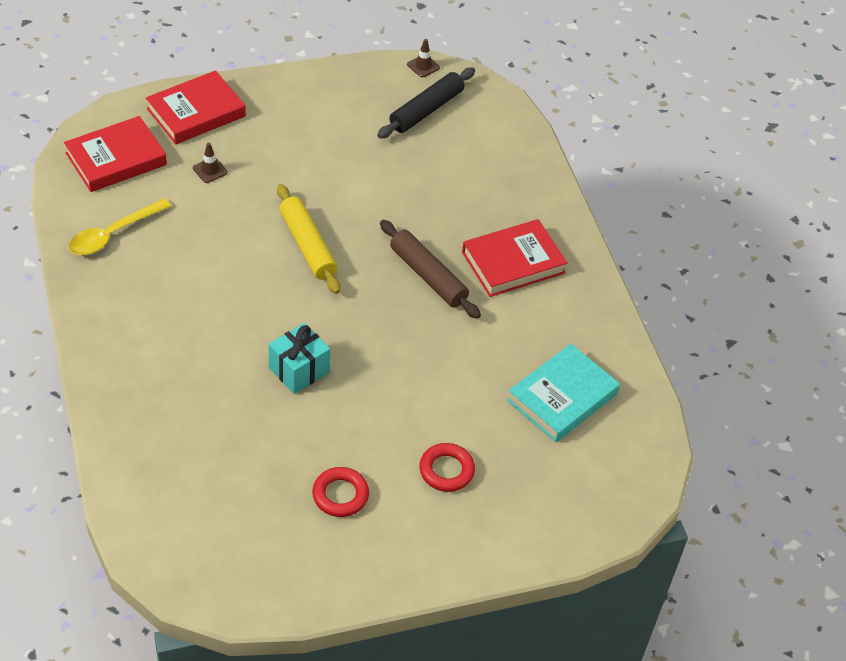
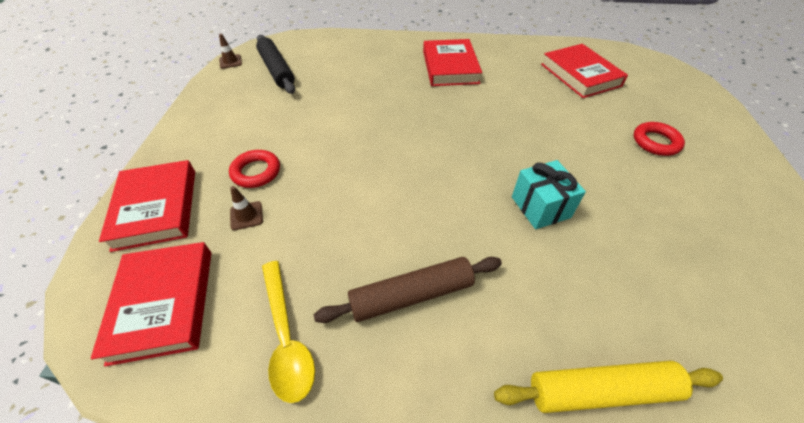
camera: 65 degrees left, 0 degrees up
(307, 245) = (386, 166): yellow rolling pin -> yellow rolling pin (601, 390)
(340, 495) = (695, 212): red ring -> red ring (256, 172)
(428, 276) = (449, 107): brown rolling pin -> brown rolling pin (411, 295)
(562, 397) = (580, 75): turquoise book -> red book

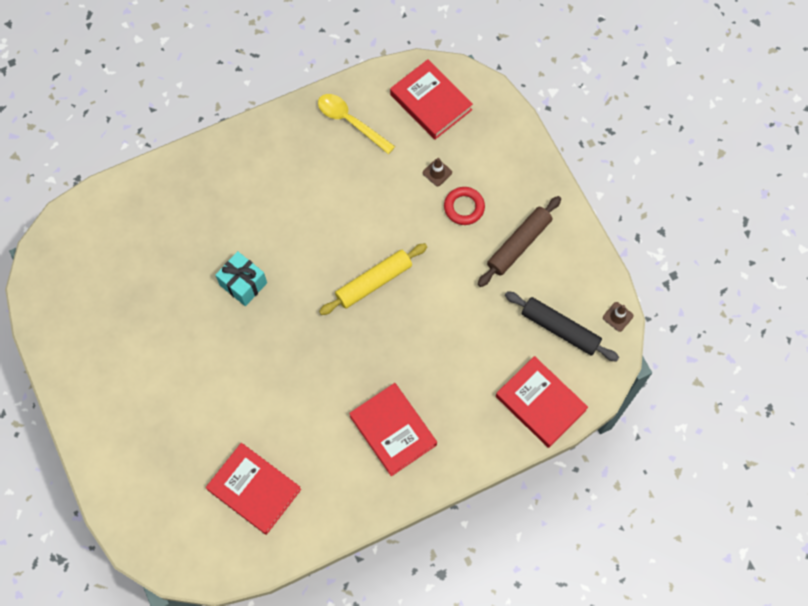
camera: 150 degrees right, 20 degrees up
(156, 208) = (501, 146): red book -> red book (540, 403)
(411, 295) = (298, 177): brown rolling pin -> brown rolling pin (518, 244)
(601, 390) = (179, 179): yellow rolling pin -> yellow rolling pin (374, 282)
(655, 142) = (167, 409): red ring -> none

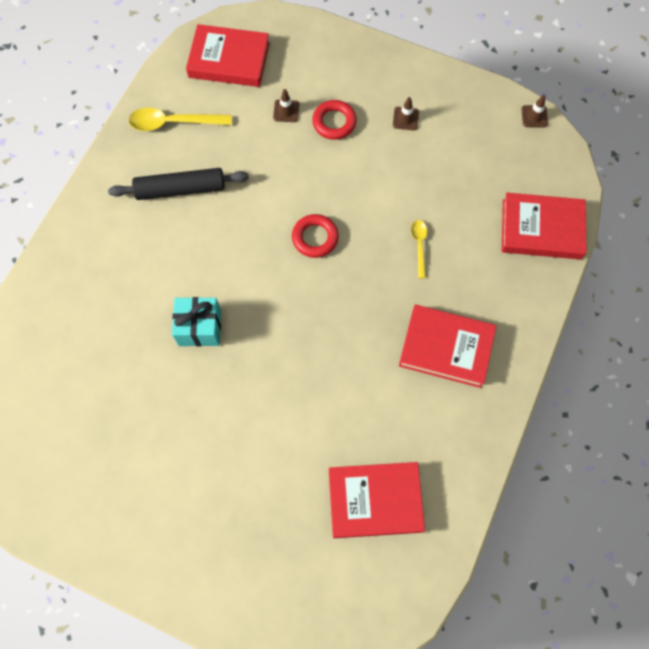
camera: 40 degrees left, 0 degrees up
(374, 282) = (315, 238): yellow rolling pin -> red ring
(441, 345) = (419, 246): none -> yellow spoon
(518, 244) = (405, 118): brown rolling pin -> brown traffic cone
(560, 329) = (500, 159): black rolling pin -> black rolling pin (180, 189)

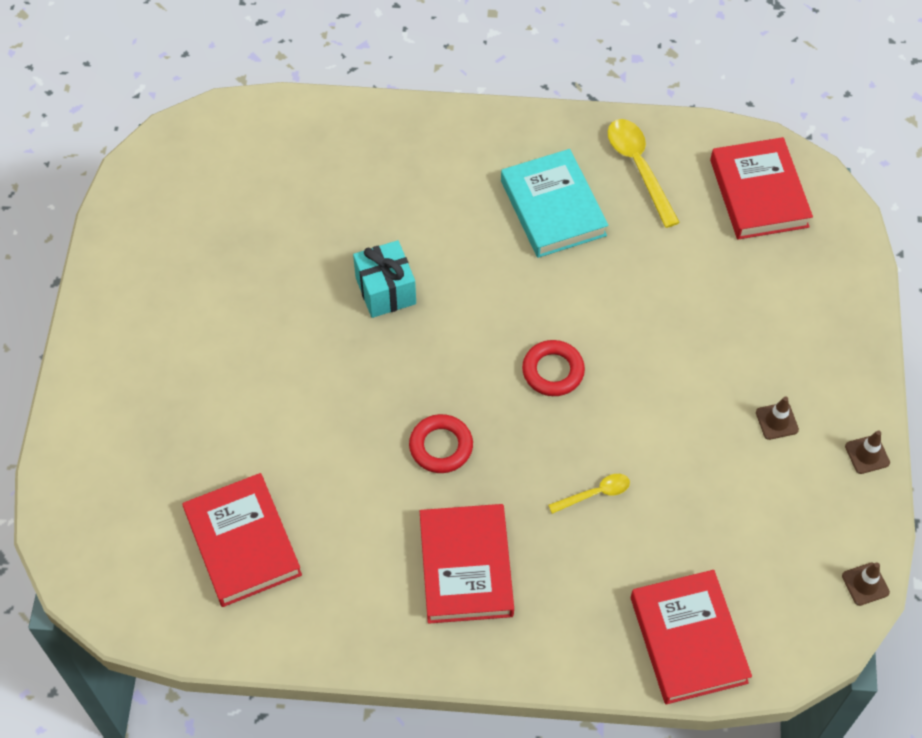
camera: 70 degrees right, 10 degrees down
(180, 189) = (553, 208): black rolling pin -> turquoise book
(286, 111) = (717, 280): brown traffic cone -> brown traffic cone (867, 454)
(334, 122) = (728, 339): red ring -> red ring (441, 446)

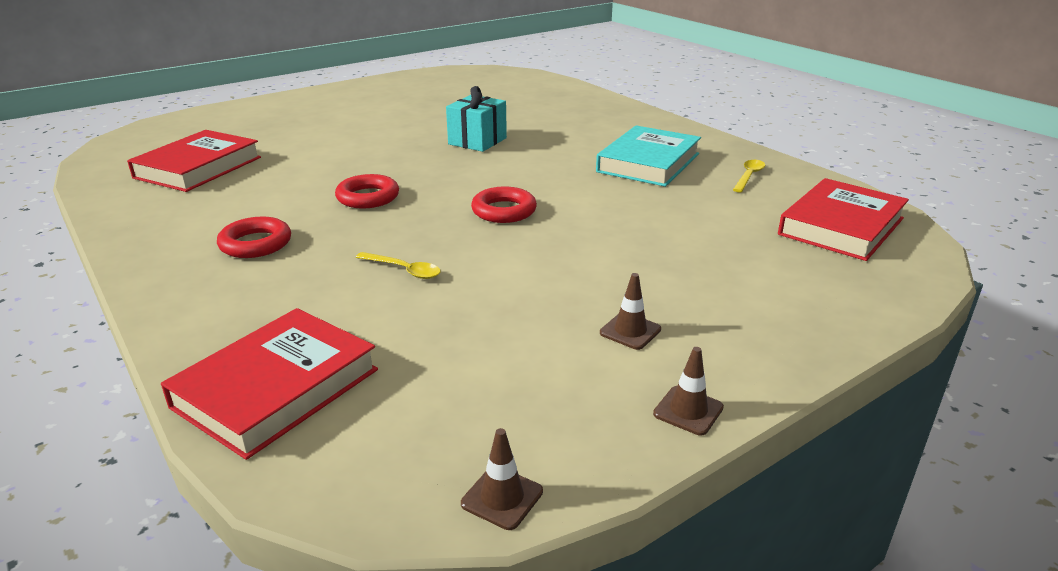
camera: 50 degrees right, 30 degrees down
(465, 567) = (255, 244): red book -> red ring
(639, 168) = (749, 176): yellow spoon -> yellow spoon, size x0.57

